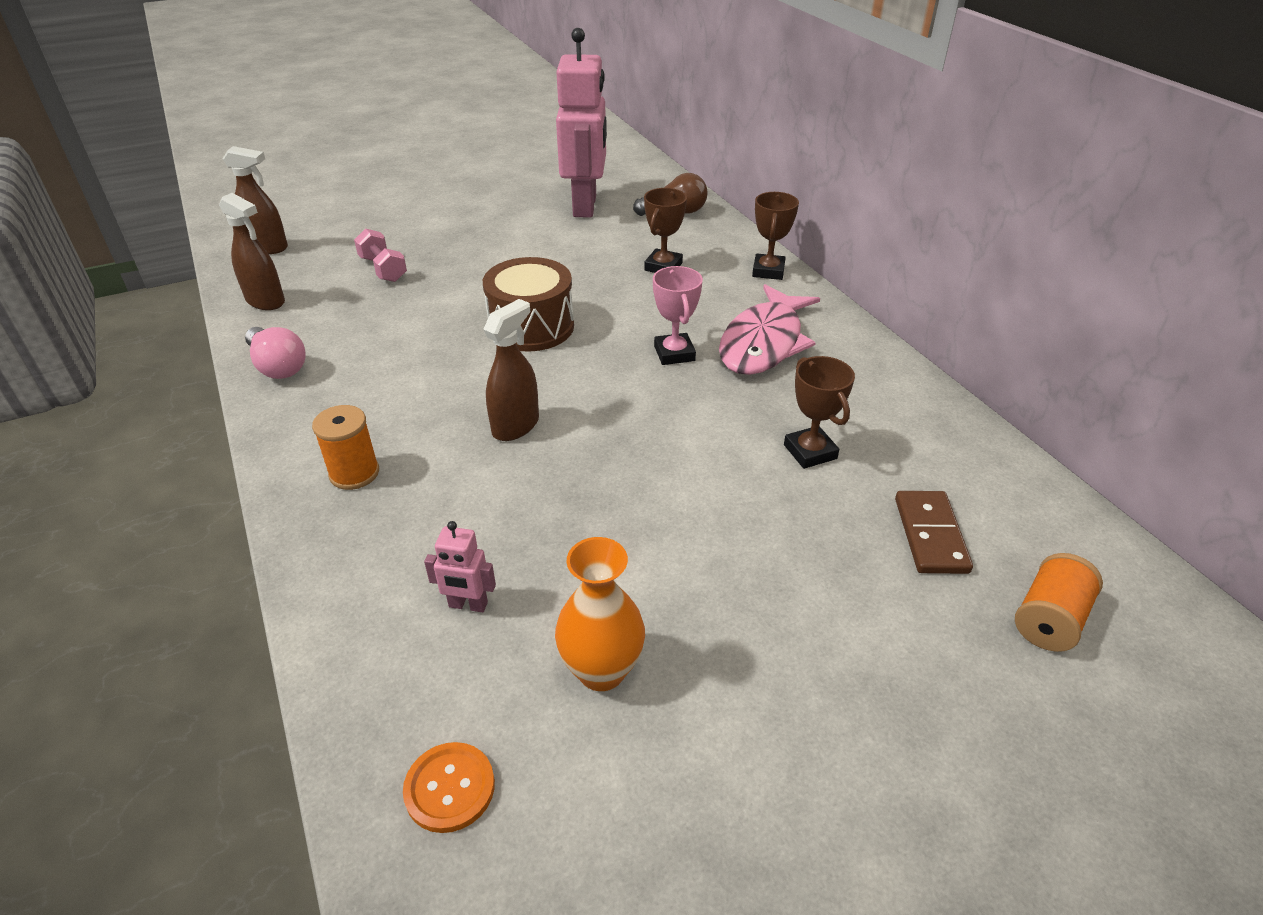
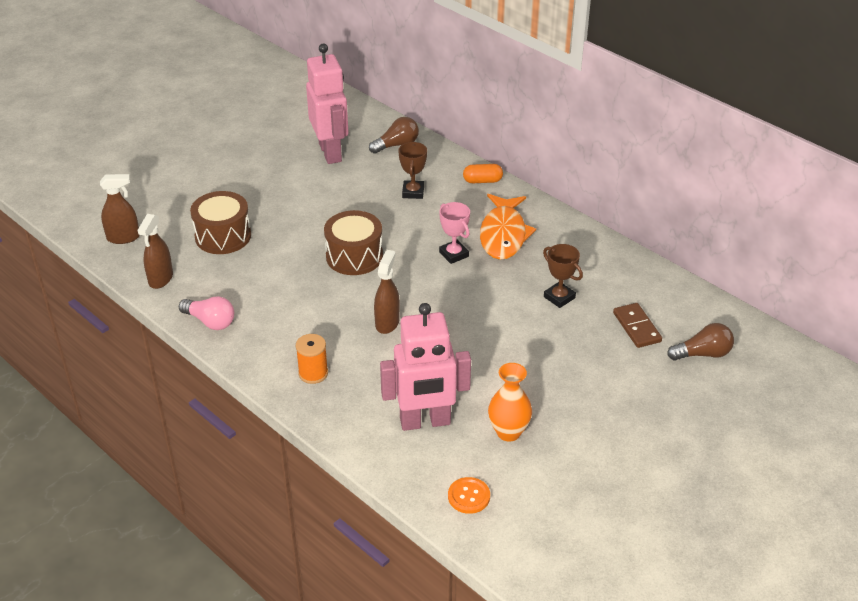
camera: 20 degrees left, 0 degrees up
(266, 301) = (160, 279): brown spray bottle -> brown spray bottle turned 90 degrees clockwise
(383, 269) = (223, 236): pink dumbbell -> brown drum
(468, 605) = (425, 422): pink robot -> pink robot, size x2.46
(764, 343) = (503, 234): pink fish -> orange fish
(768, 271) = (482, 181): brown trophy -> orange capsule
(1049, 619) = (703, 354): orange spool -> brown light bulb

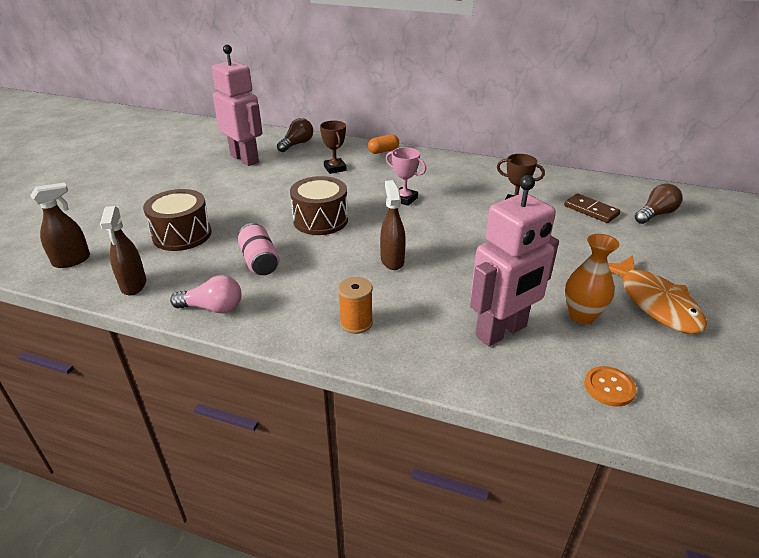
camera: 25 degrees left, 5 degrees down
(272, 286) = (259, 261): none -> pink can
(503, 234) = (431, 178): orange fish -> orange fish (654, 303)

